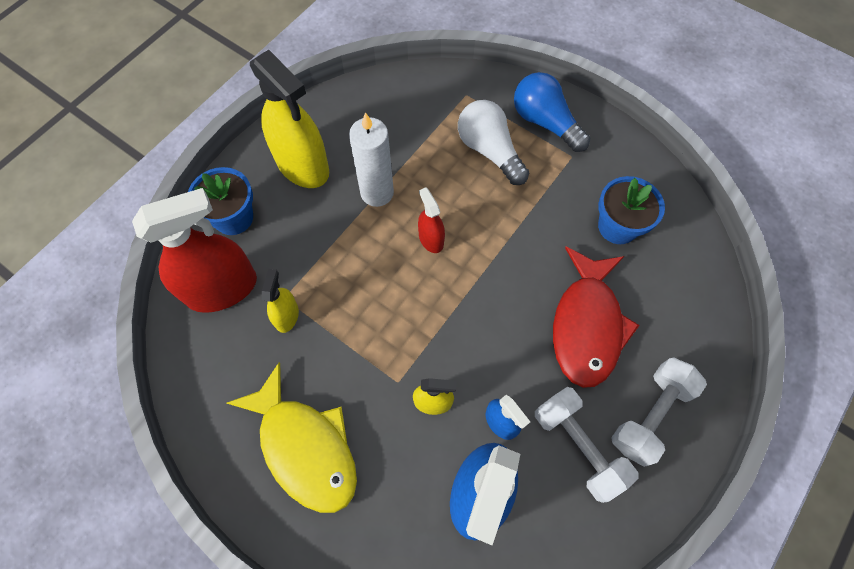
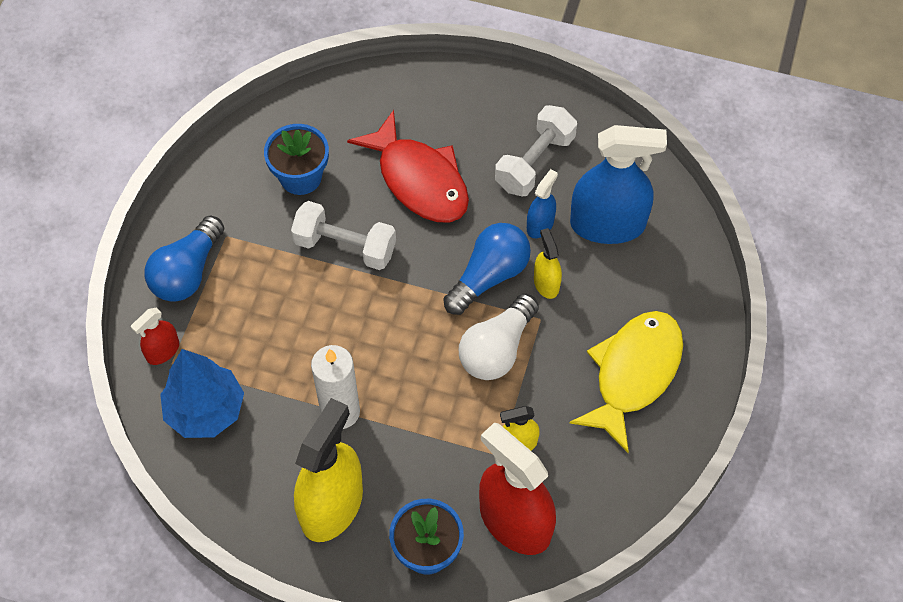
camera: 110 degrees left, 5 degrees down
(417, 106) = (205, 410): none -> blue tree
(431, 239) = (378, 339): red spray bottle -> red spray bottle (163, 351)
(460, 352) = (489, 276): none -> blue light bulb
(489, 151) = (245, 316): white light bulb -> white light bulb (497, 349)
(587, 325) = (419, 180): red fish -> red fish turned 60 degrees clockwise
(650, 415) = (484, 116): white dumbbell -> white dumbbell (345, 246)

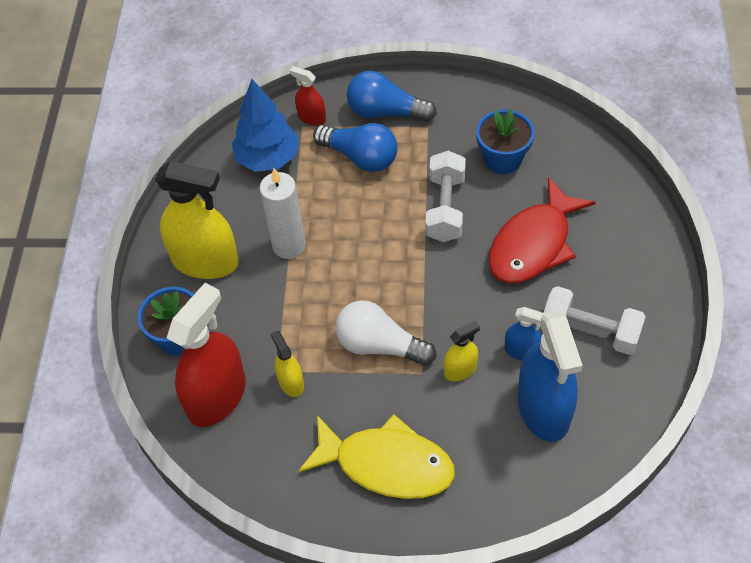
camera: 80 degrees right, 5 degrees down
(489, 276) = (452, 322): blue light bulb -> blue light bulb (360, 157)

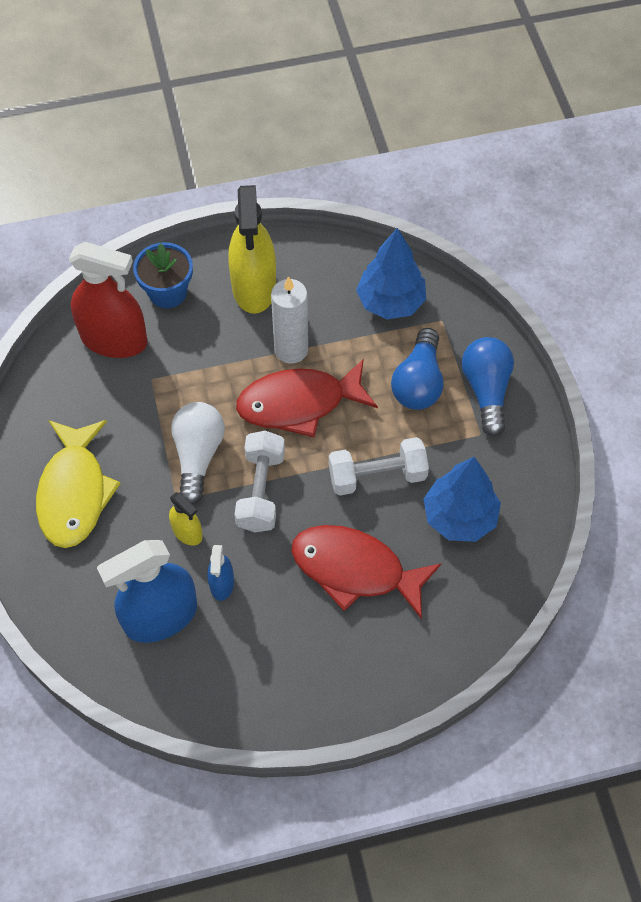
camera: 70 degrees right, 5 degrees up
(291, 382) = (141, 393): yellow spray bottle -> none
(311, 117) = (455, 325): red spray bottle -> none
(350, 251) = (299, 403): none -> red fish
(503, 159) = (459, 517): blue flower pot -> blue tree
(590, 331) = (261, 644): white dumbbell -> white dumbbell (261, 491)

